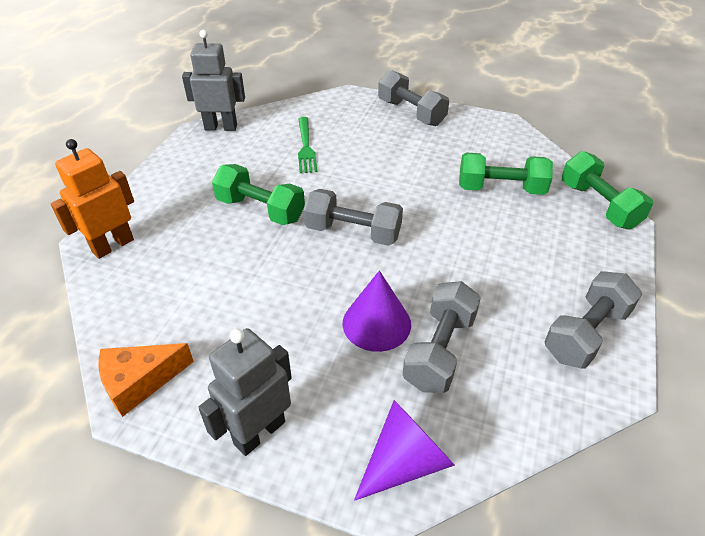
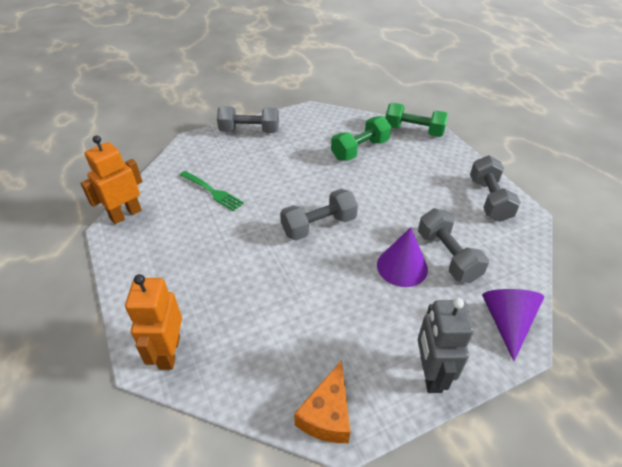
camera: 45 degrees left, 0 degrees up
(221, 127) = (125, 214): grey robot -> orange robot
(260, 209) = (242, 251): green dumbbell -> none

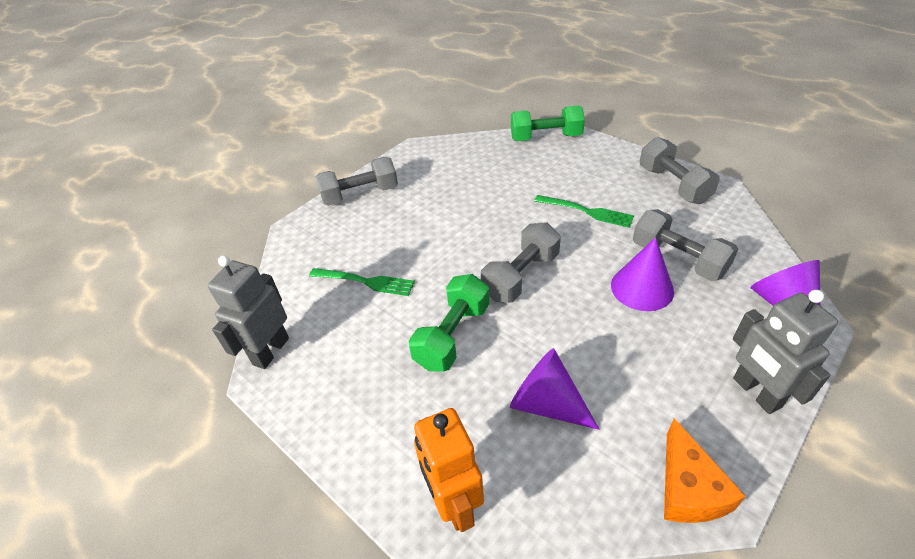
camera: 20 degrees left, 0 degrees up
(125, 214) = (270, 351): orange robot -> grey robot
(272, 317) = (546, 403): none -> purple cone
(360, 149) = (503, 175): green dumbbell -> green dumbbell (452, 335)
(403, 196) = (586, 211): none -> green fork

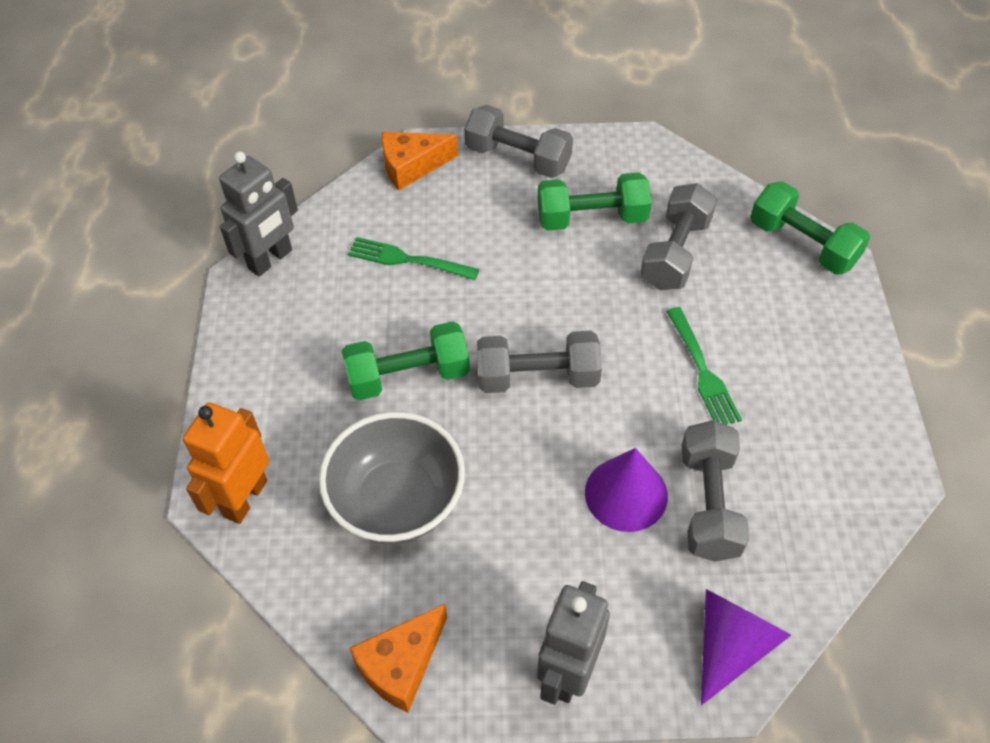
camera: 45 degrees right, 10 degrees up
(270, 351) = (271, 260): grey robot -> grey robot turned 150 degrees clockwise
(301, 238) = (412, 166): none -> orange cheese
(365, 282) = (408, 260): green fork -> green fork turned 135 degrees clockwise
(438, 192) = (591, 218): none -> green dumbbell
(546, 403) = (397, 501): purple cone -> grey bowl
(673, 185) = (849, 427): grey dumbbell -> grey dumbbell (675, 253)

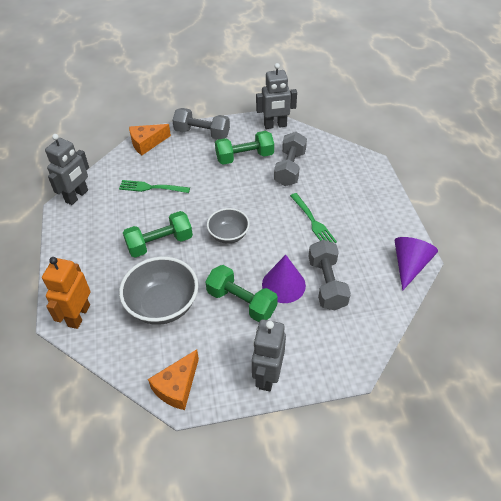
camera: 10 degrees left, 5 degrees down
(537, 377) = (228, 235): grey dumbbell -> grey bowl
(661, 158) = (275, 125): none -> grey robot
(731, 644) = (350, 349): purple cone -> purple cone (409, 265)
(802, 244) = (352, 157): green dumbbell -> green dumbbell (241, 302)

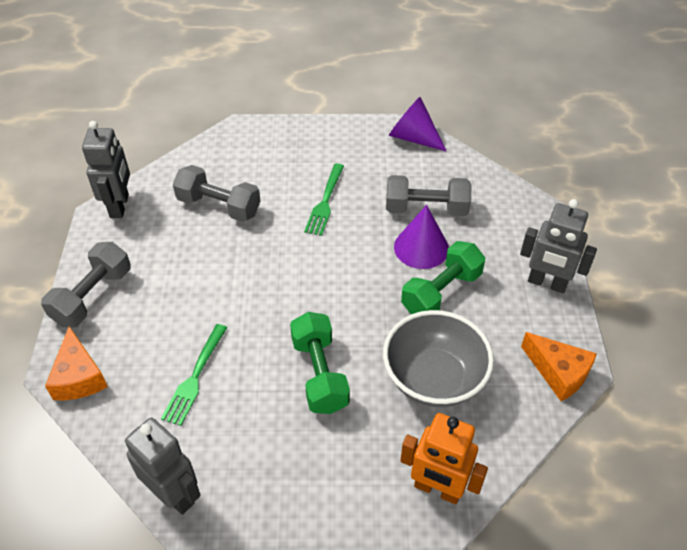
camera: 80 degrees left, 0 degrees up
(228, 235) = (325, 290): grey bowl -> none
(244, 157) = (174, 251): green dumbbell -> none
(313, 221) = (325, 202): green fork -> green fork turned 120 degrees clockwise

